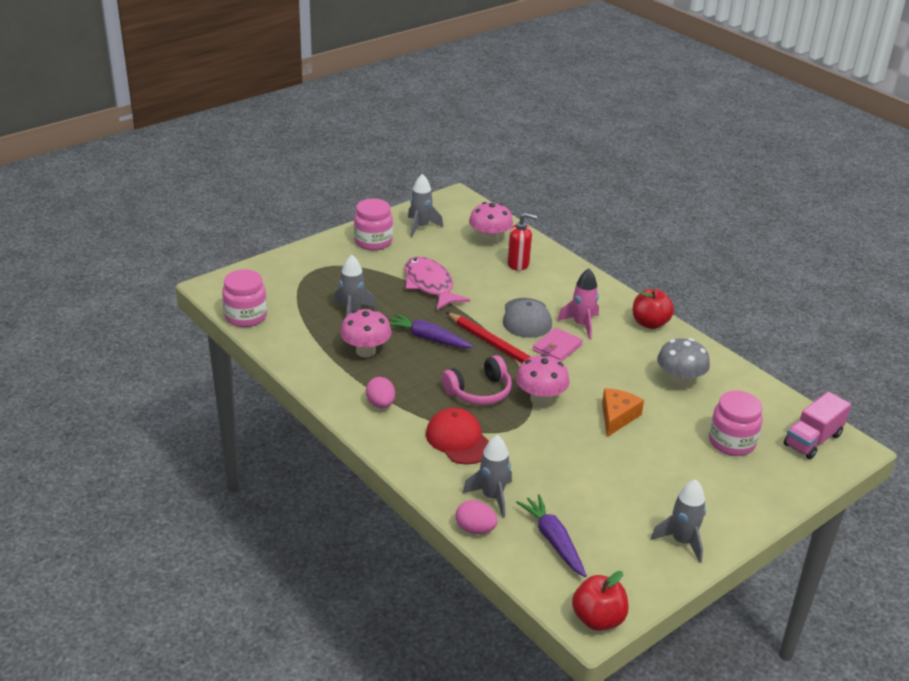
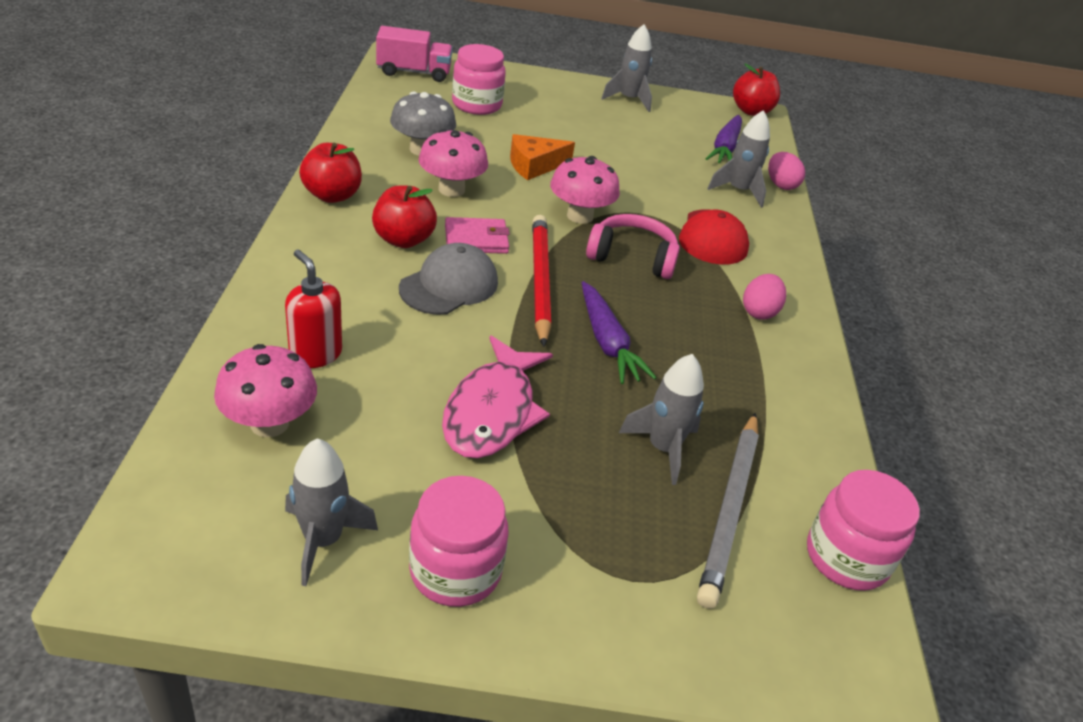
camera: 140 degrees left, 5 degrees up
(304, 306) = (730, 509): none -> grey pencil
(365, 351) = (709, 379): pink mushroom -> pink mushroom (451, 189)
(581, 325) = (403, 240): pink rocket -> red apple

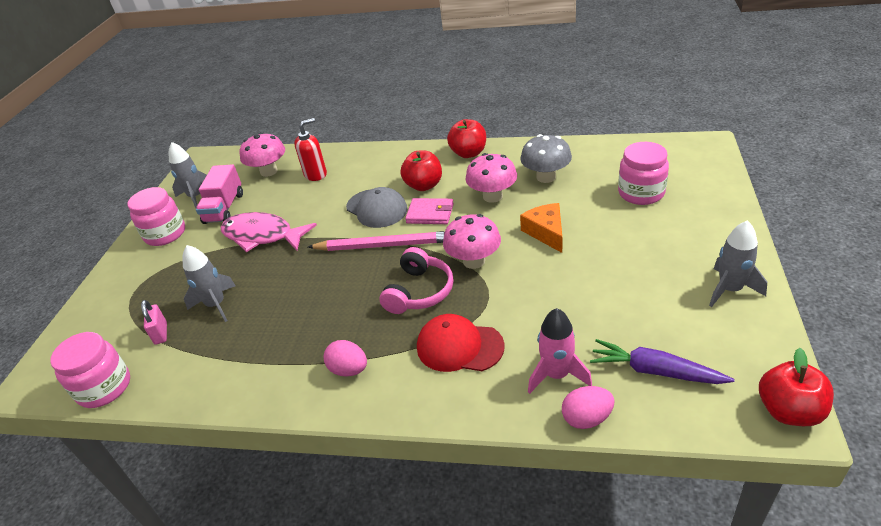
camera: 105 degrees right, 0 degrees up
(414, 72) = (680, 156): pink truck -> pink truck (224, 208)
(476, 239) = (430, 213): pink wallet -> pink wallet turned 75 degrees counterclockwise
(540, 280) = (384, 245): red pencil -> pink pencil
(607, 342) = (316, 279): purple carrot -> none
(730, 509) = (161, 333): grey pencil -> pink padlock
(738, 191) = (556, 375): grey rocket -> pink rocket

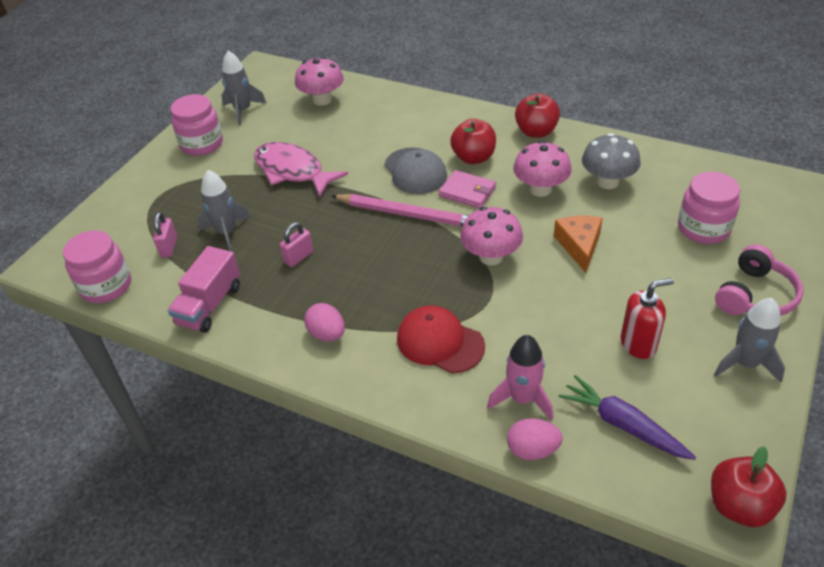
camera: 15 degrees right, 5 degrees up
(224, 208) = (266, 130): pink truck -> pink truck (209, 305)
(295, 308) = (299, 257): none -> pink padlock
(315, 174) = (368, 115): red soap dispenser -> red soap dispenser (638, 344)
(419, 292) = (423, 274): pink headphones -> pink headphones (755, 296)

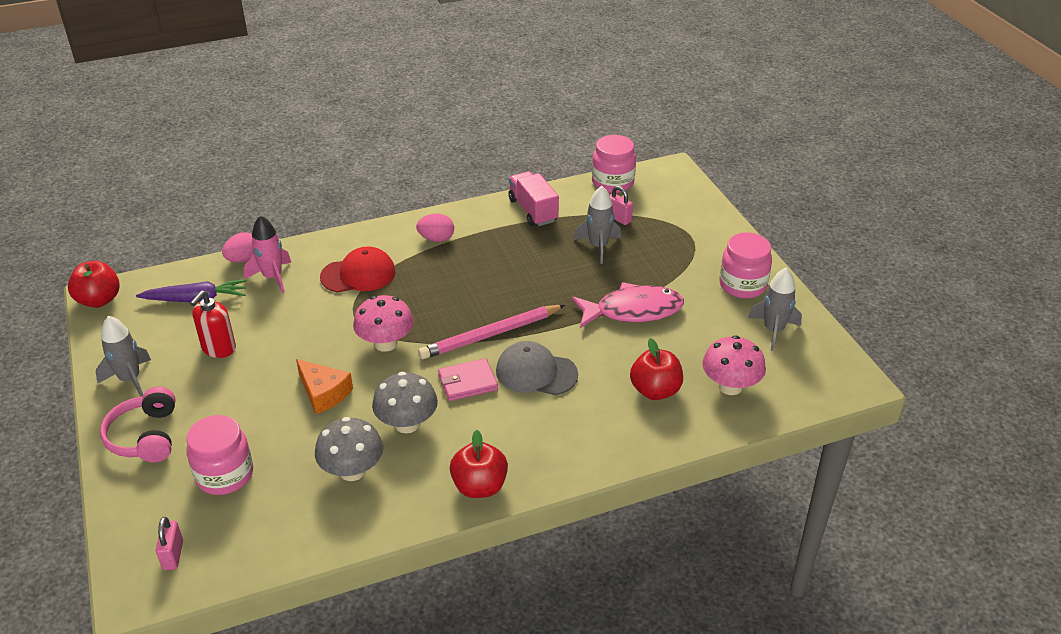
camera: 130 degrees right, 5 degrees down
(299, 257) = (523, 263): pink padlock -> pink padlock (173, 555)
(473, 157) = (503, 417): red apple -> red apple (655, 391)
(540, 189) = (407, 424): pink mushroom -> grey mushroom

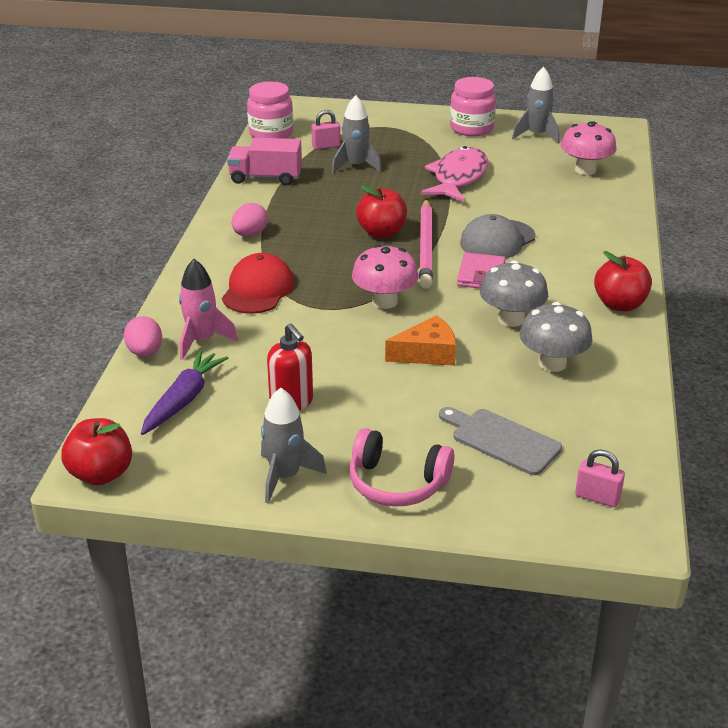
camera: 60 degrees left, 5 degrees down
(225, 475) = (501, 440): pink jar -> grey cutting board
(655, 391) = (565, 198): red apple -> red apple (381, 233)

